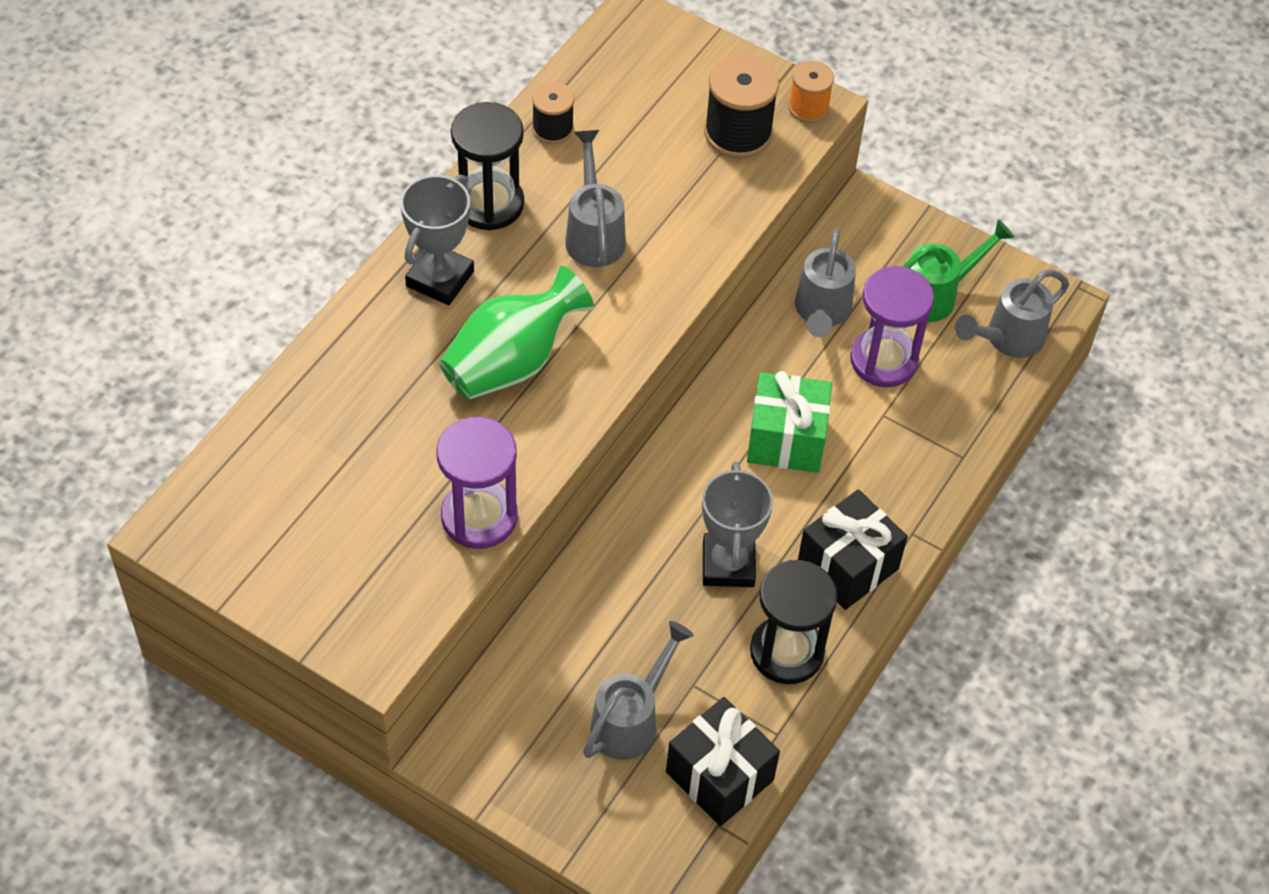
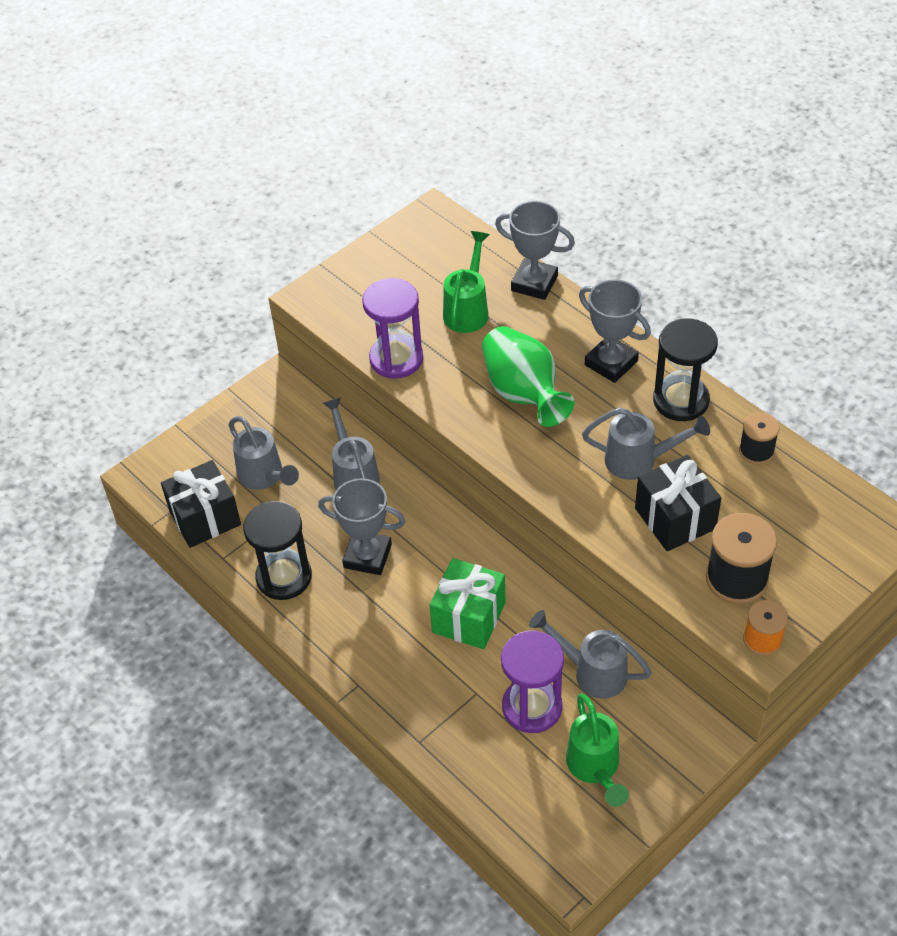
camera: 110 degrees right, 5 degrees down
(305, 381) = (534, 283): none -> grey trophy
(368, 450) = (468, 309): none -> green watering can
(847, 566) = (342, 632): black gift -> black gift (675, 518)
(1007, 339) = (534, 813): grey watering can -> grey watering can (353, 474)

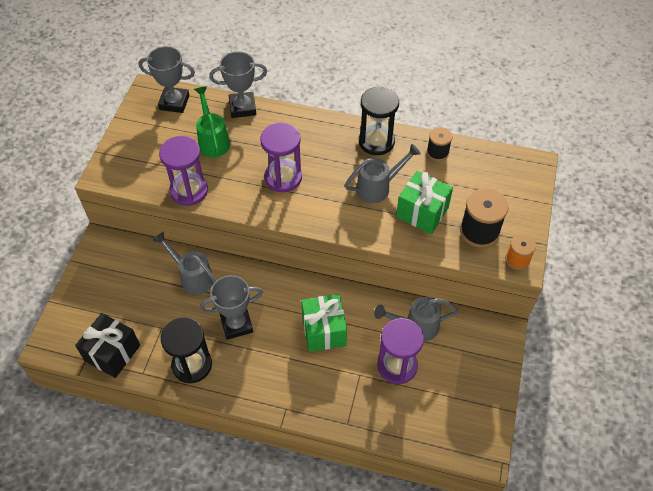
camera: 35 degrees left, 5 degrees up
(265, 477) = (135, 306): grey watering can -> none
(523, 393) = (283, 177): green vase -> purple hourglass
(595, 768) = (456, 382): green watering can -> none
(611, 363) = (321, 137): grey trophy -> grey trophy (174, 102)
(675, 518) = (422, 212): black gift -> green gift

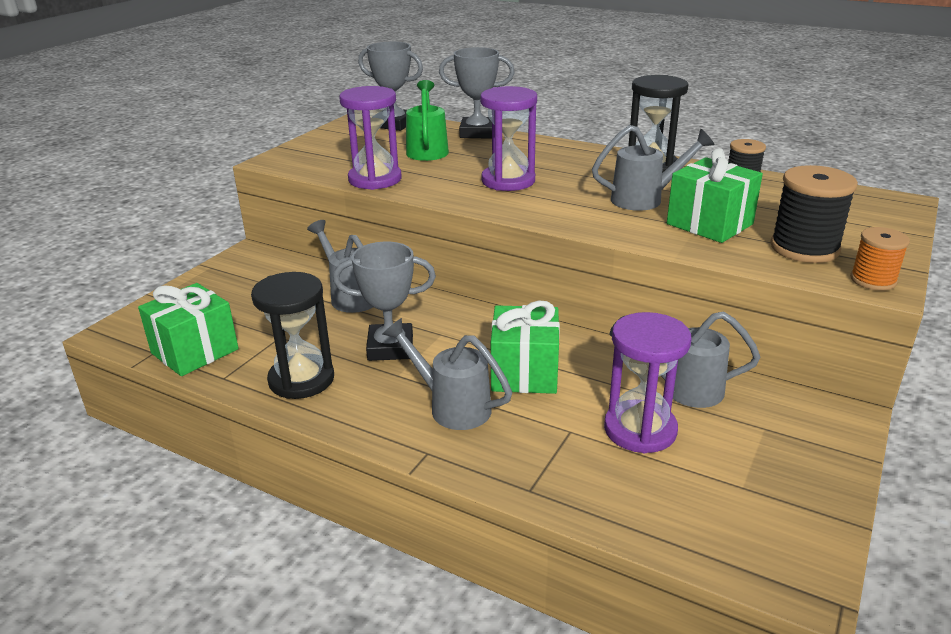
camera: 15 degrees right, 25 degrees down
(112, 353) = (195, 351): black gift -> green gift
(289, 369) = (451, 406): none -> grey watering can

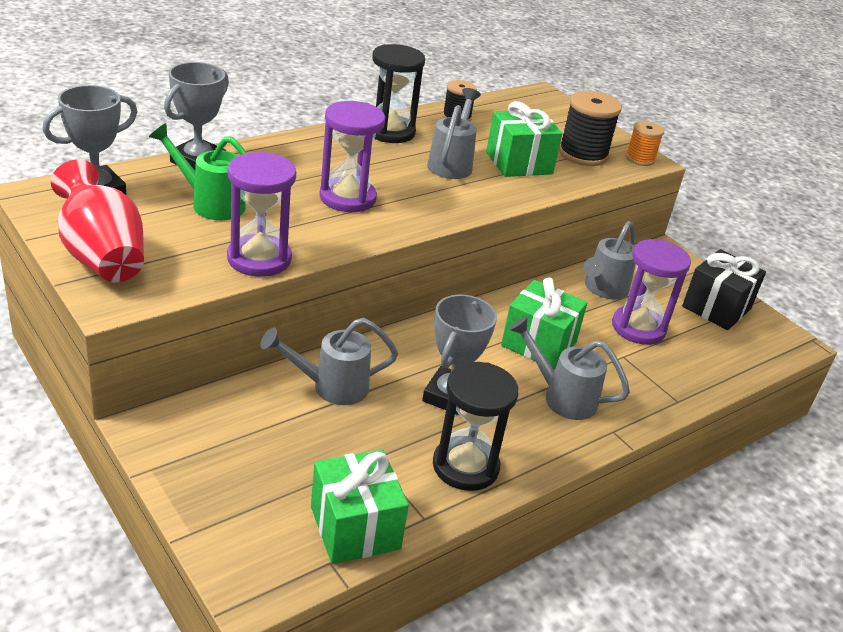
camera: 70 degrees left, 5 degrees up
(320, 145) = (102, 256): none -> red vase
(451, 406) = (561, 397): grey watering can -> grey watering can turned 60 degrees clockwise
(778, 485) = (716, 308): none -> black gift

